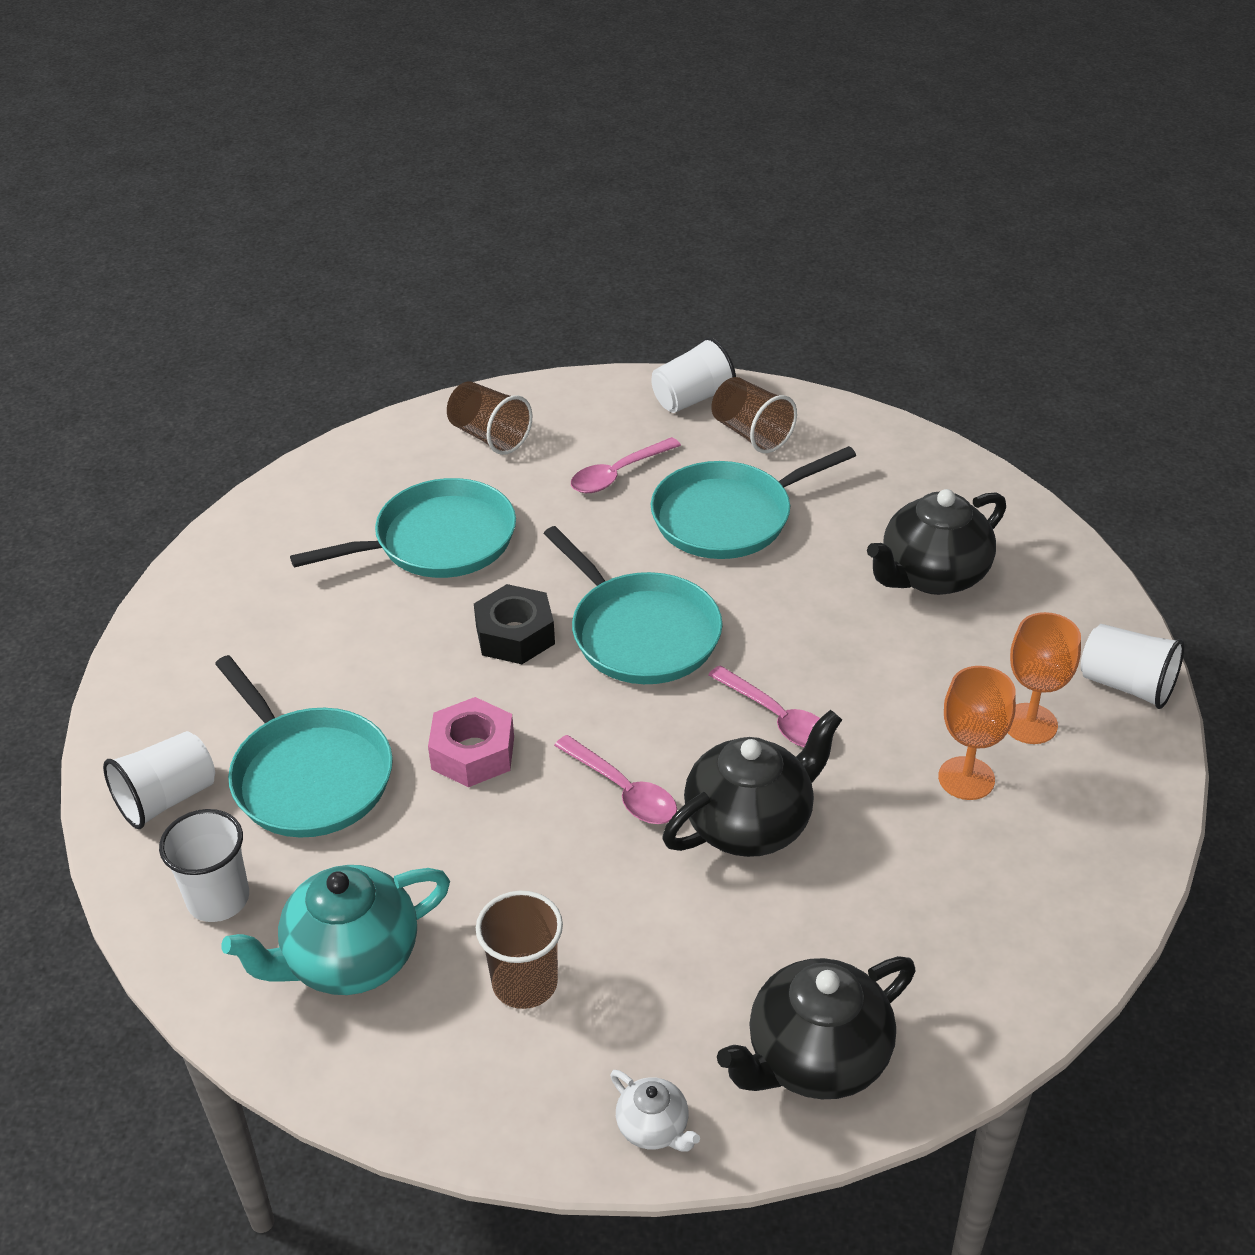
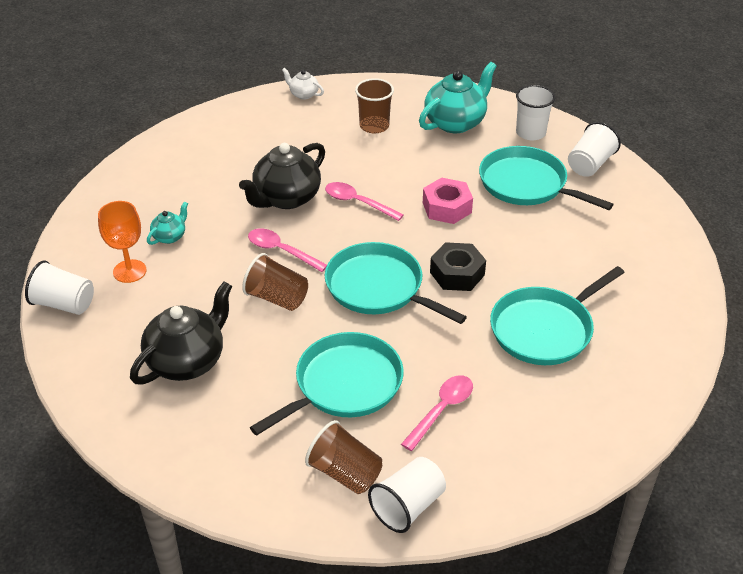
camera: 165 degrees right, 0 degrees up
(489, 436) = (562, 429): brown cup -> brown cup (277, 298)
(815, 1058) = (241, 121): black teapot -> none
(966, 778) = (170, 236): orange goblet -> turquoise teapot

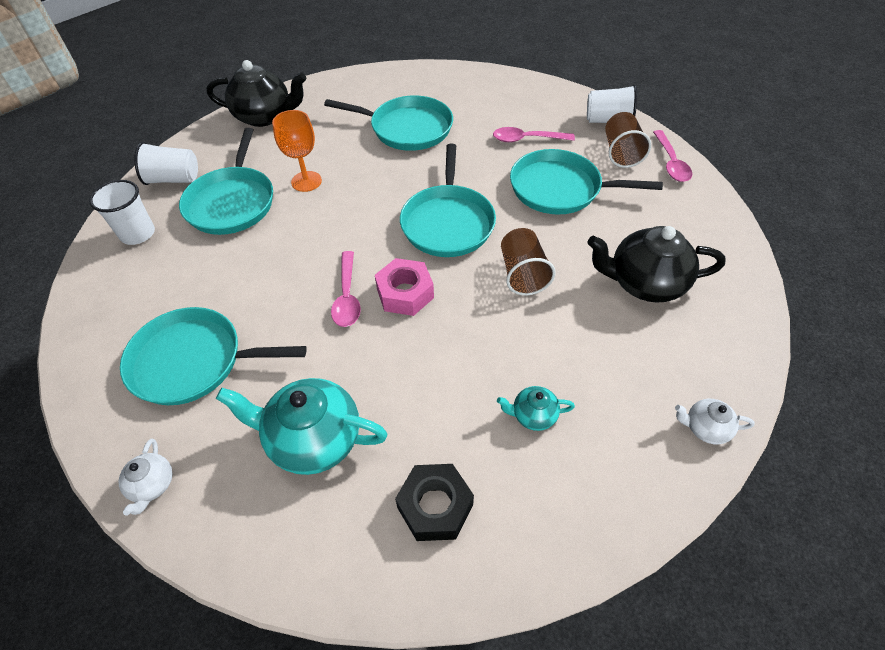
camera: 125 degrees left, 10 degrees up
(64, 304) = (705, 428): white cup -> white teapot
(129, 271) = (610, 409): orange goblet -> orange goblet (306, 181)
(281, 251) = (465, 309): pink spoon -> pink spoon (671, 163)
(286, 198) = (386, 357): black teapot -> black teapot (264, 116)
(374, 126) = (193, 361): brown cup -> turquoise pan
(447, 207) = (306, 234): pink nut -> pink nut (405, 293)
(455, 122) = (146, 296): turquoise teapot -> turquoise teapot (313, 439)
(457, 273) = (389, 190): black nut -> black nut (435, 506)

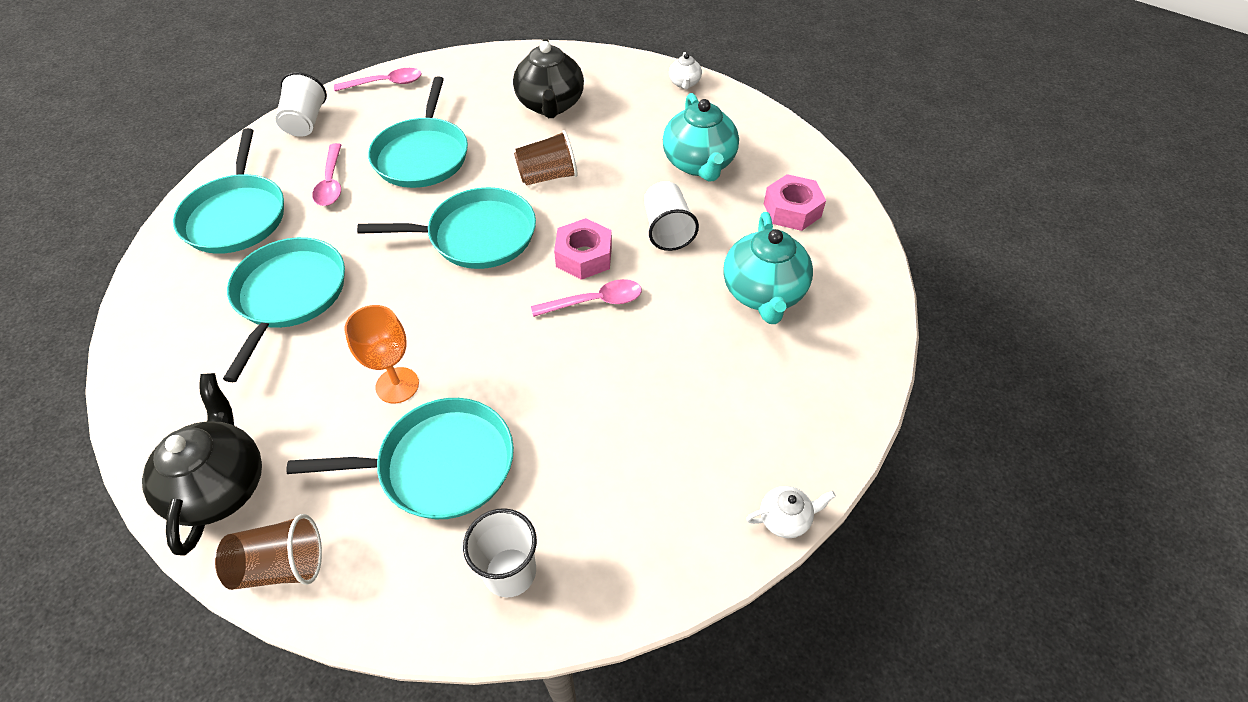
camera: 100 degrees left, 0 degrees up
(152, 485) = (848, 401): white teapot -> white teapot (785, 519)
(174, 179) = (381, 571): white cup -> white cup (667, 230)
(193, 361) = (708, 417): turquoise pan -> turquoise pan (237, 216)
(435, 506) = (792, 210): black nut -> pink nut
(533, 415) = (699, 164): turquoise teapot -> turquoise teapot, size x2.04
(621, 153) = (366, 114): brown cup -> brown cup (281, 566)

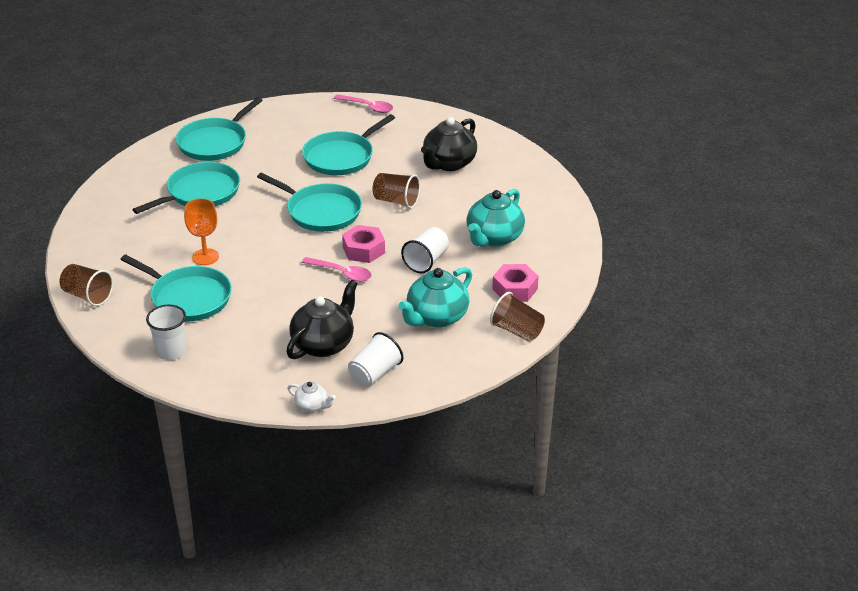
camera: 40 degrees right, 15 degrees down
(221, 486) = (94, 254): black teapot -> black teapot (323, 344)
(306, 122) = (300, 109): white cup -> white cup (375, 373)
(331, 182) = (278, 148): pink spoon -> none
(684, 83) = (551, 190): white teapot -> none
(857, 257) = (517, 331): none -> brown cup

